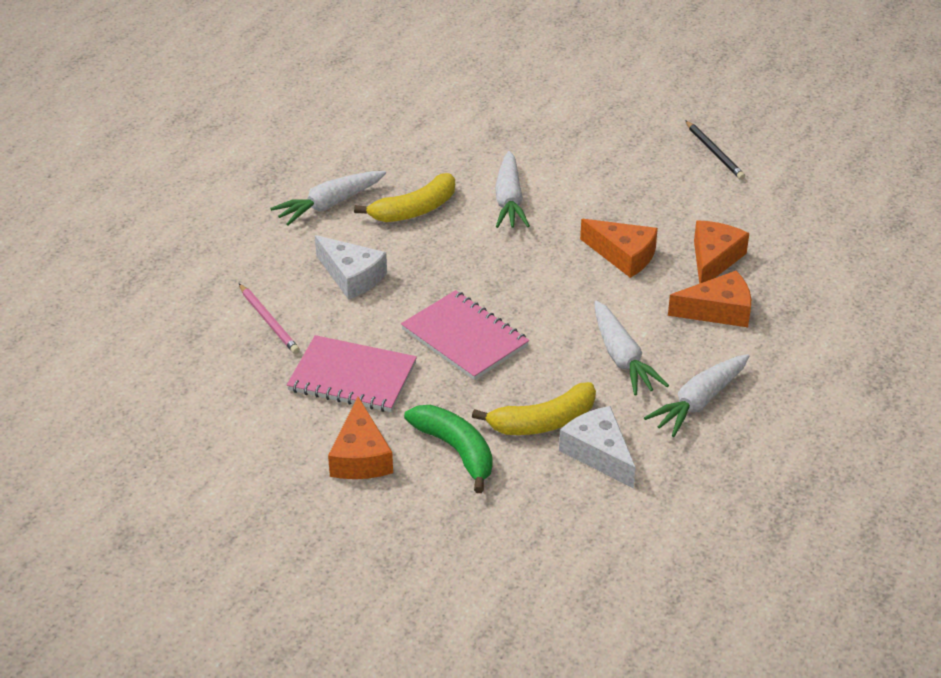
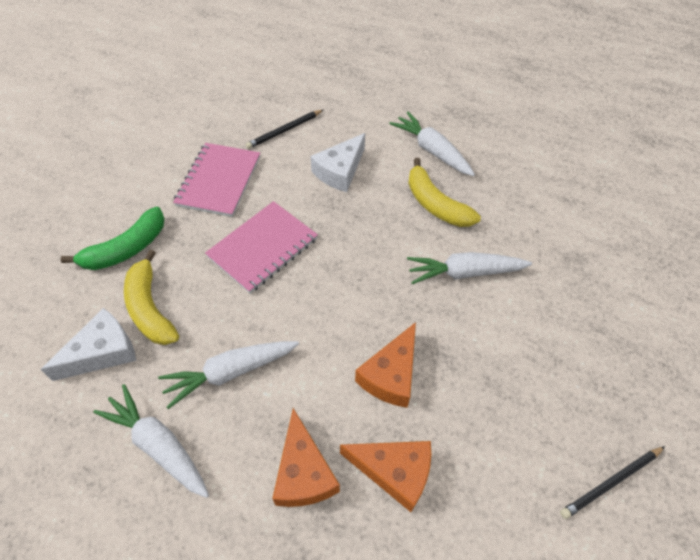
camera: 85 degrees right, 15 degrees up
(269, 321) = (284, 131): pink pencil -> black pencil
(360, 456) = (131, 192): orange cheese -> none

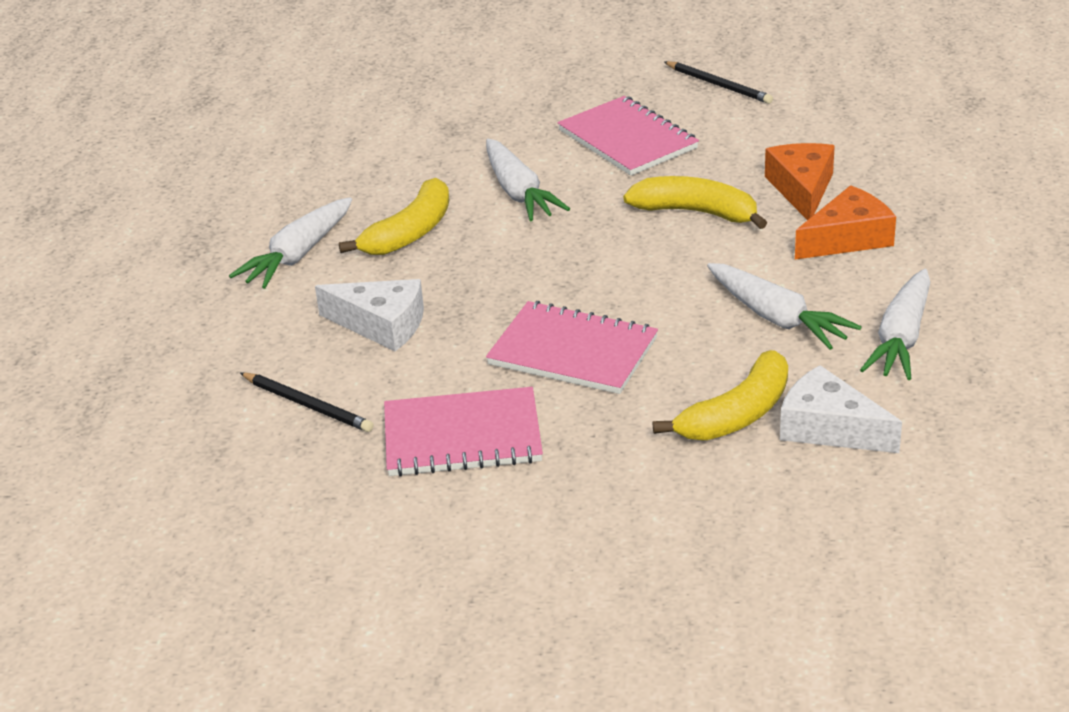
camera: 105 degrees left, 20 degrees down
(126, 249) = (654, 479): green banana -> none
(391, 375) = (696, 212): orange cheese -> yellow banana
(523, 367) = (627, 139): none -> pink notebook

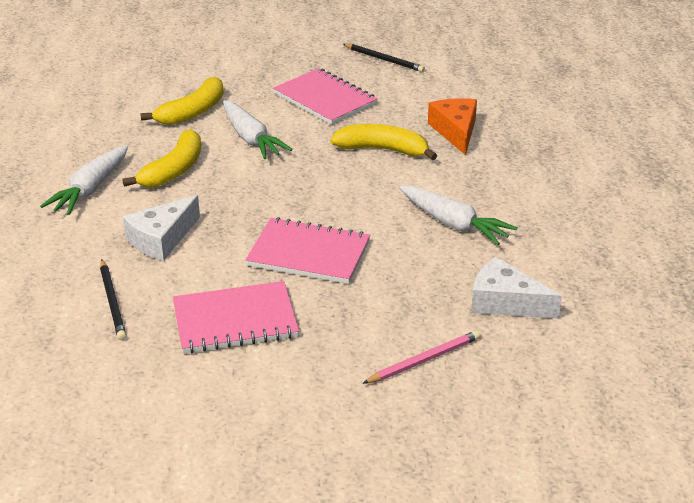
camera: 10 degrees left, 0 degrees up
(308, 405) = (112, 302): black pencil -> black pencil turned 45 degrees clockwise
(381, 325) = (162, 239): white cheese -> white cheese turned 120 degrees clockwise
(705, 500) = (424, 360): none -> pink pencil
(736, 414) = (436, 295): yellow banana -> yellow banana (192, 112)
(847, 238) = (494, 165): orange cheese -> none
(901, 338) = (544, 235): white carrot -> none

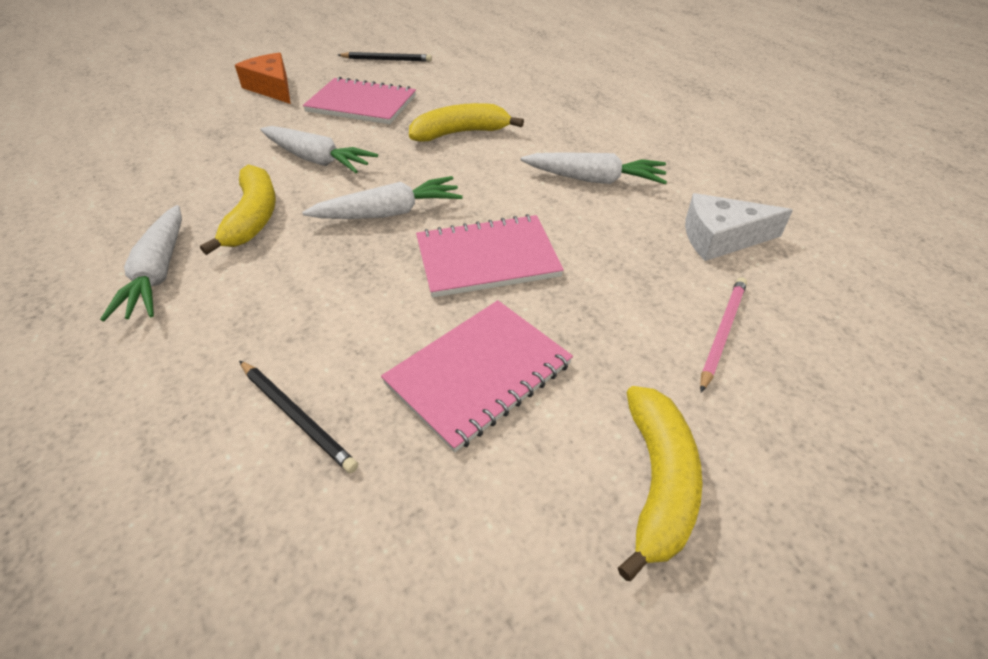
camera: 30 degrees left, 10 degrees up
(162, 239) = (300, 303): white cheese -> none
(192, 112) = (228, 151): yellow banana -> yellow banana (657, 482)
(268, 197) = (389, 213): none -> white carrot
(455, 131) = (509, 100): orange cheese -> orange cheese (272, 88)

